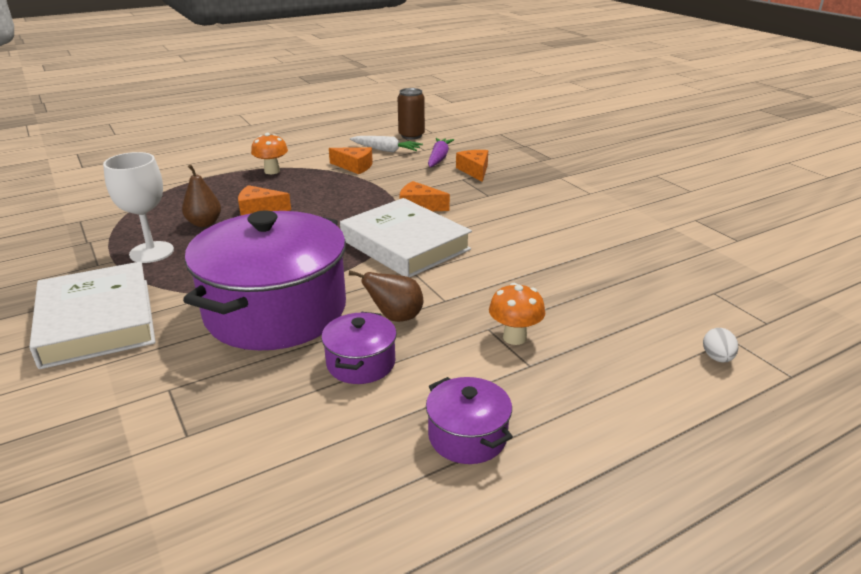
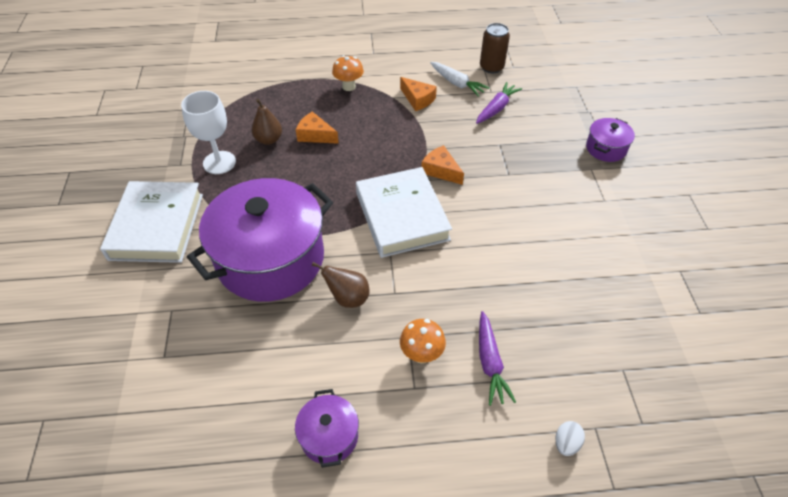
camera: 25 degrees right, 20 degrees up
(361, 363) = (299, 336): purple pot -> purple pot (606, 148)
(474, 171) = (517, 136): orange cheese -> none
(590, 323) = (490, 363): none -> purple carrot

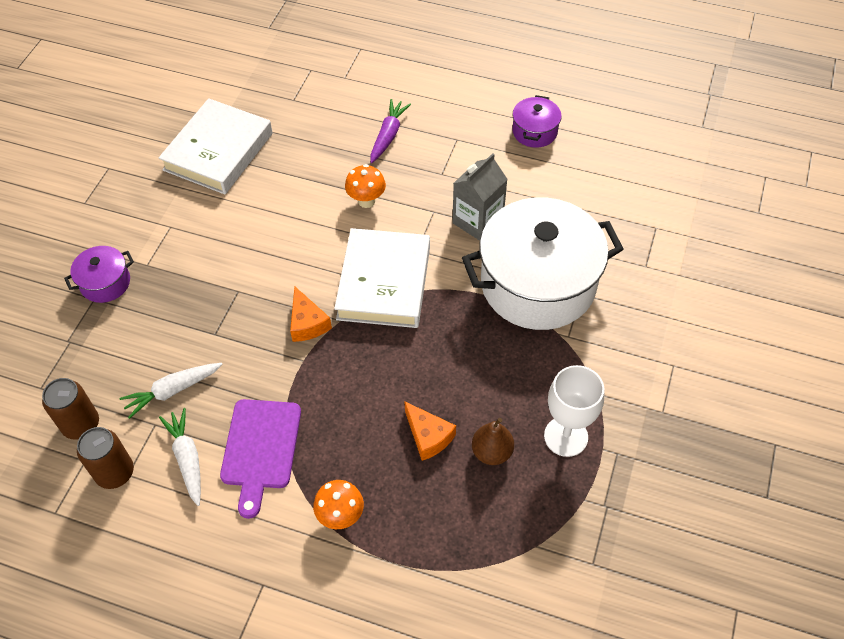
camera: 155 degrees left, 5 degrees up
(157, 226) = (653, 367): white book -> white book (218, 151)
(270, 259) = (538, 284): purple pot -> white pot
(348, 298) = (478, 221): brown pear -> grey carton
(418, 99) = (260, 449): orange cheese -> purple cutting board
(421, 354) = (438, 158): orange mushroom -> orange mushroom (366, 201)
(496, 108) = (172, 391): purple carrot -> white carrot
(533, 79) = (81, 424): none -> brown can
(566, 443) = (371, 76): white egg -> none

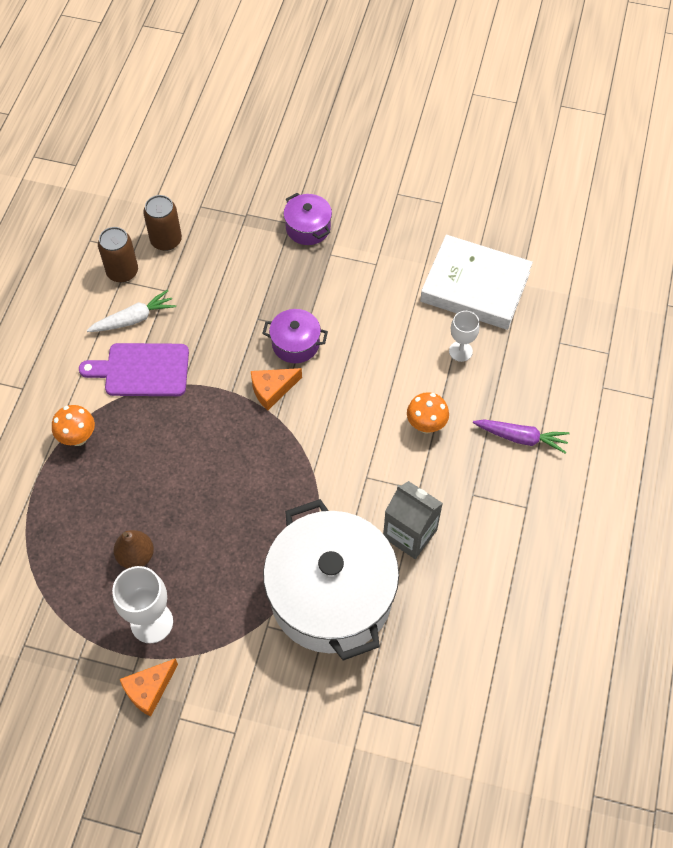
camera: 85 degrees right, 5 degrees up
(172, 391) = (198, 297): white carrot -> none
(289, 169) = (460, 351): none -> white goblet
(384, 283) = (323, 450): white book -> none
(428, 436) = (153, 501): orange cheese -> orange cheese (149, 689)
(534, 131) = (551, 590): purple pot -> purple pot (295, 344)

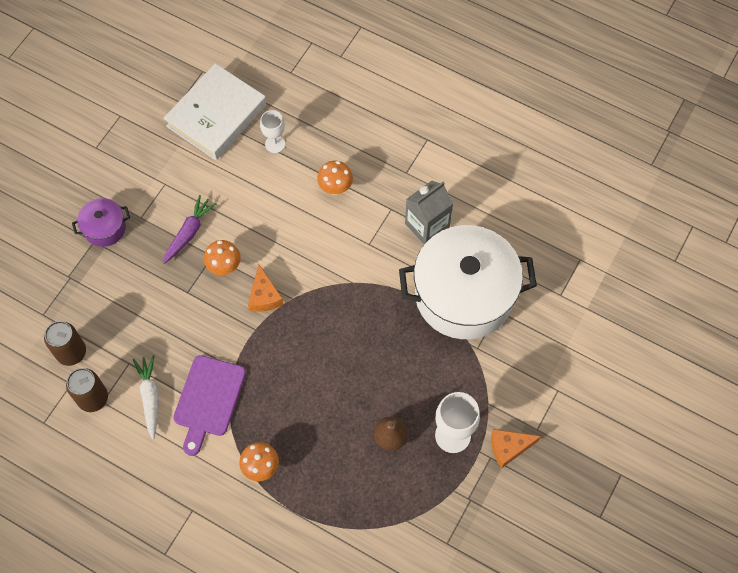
camera: 75 degrees left, 5 degrees up
(149, 689) = (509, 448): orange cheese -> orange cheese turned 105 degrees clockwise
(295, 344) = (224, 267): purple pot -> orange mushroom
(521, 438) = (367, 125): purple carrot -> purple carrot (189, 232)

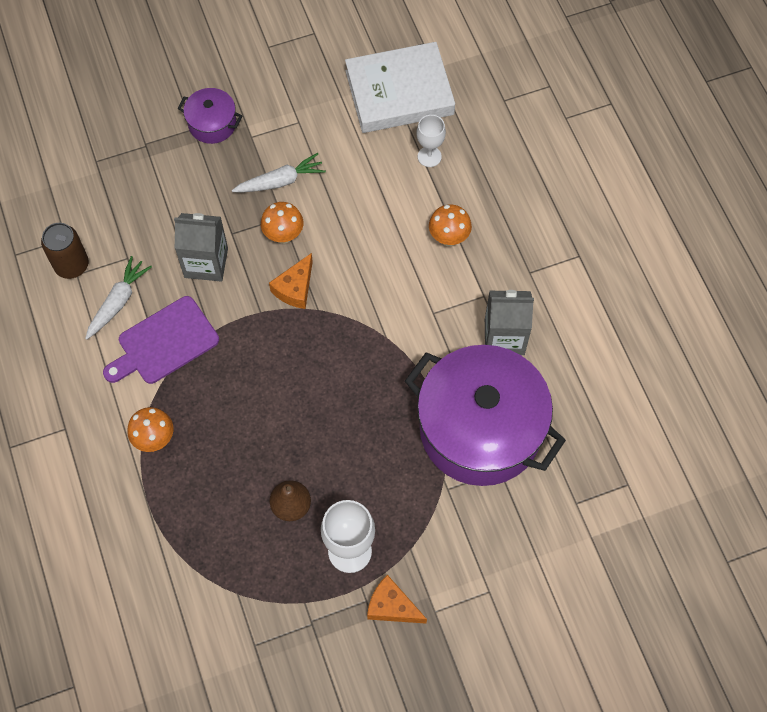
camera: 40 degrees right, 0 degrees up
(71, 352) = (89, 212): brown can -> none
(188, 325) = (206, 262): none -> grey carton
(189, 232) = (280, 181): purple carrot -> white carrot
(464, 295) = (480, 429): white pot -> purple pot

